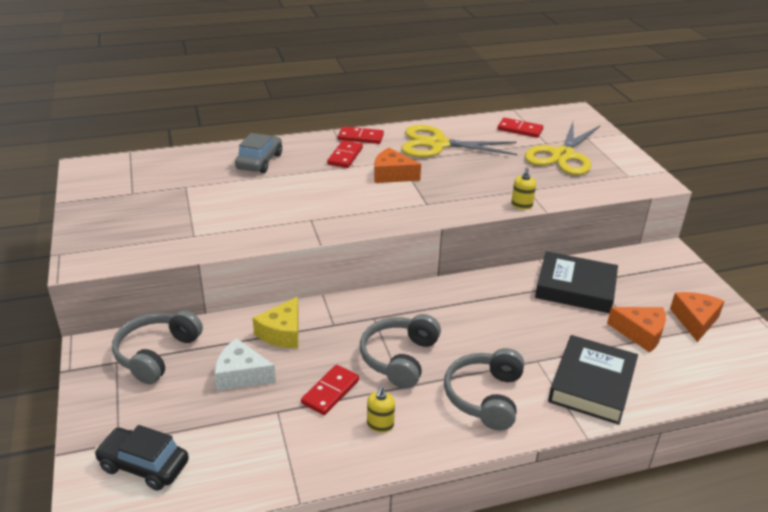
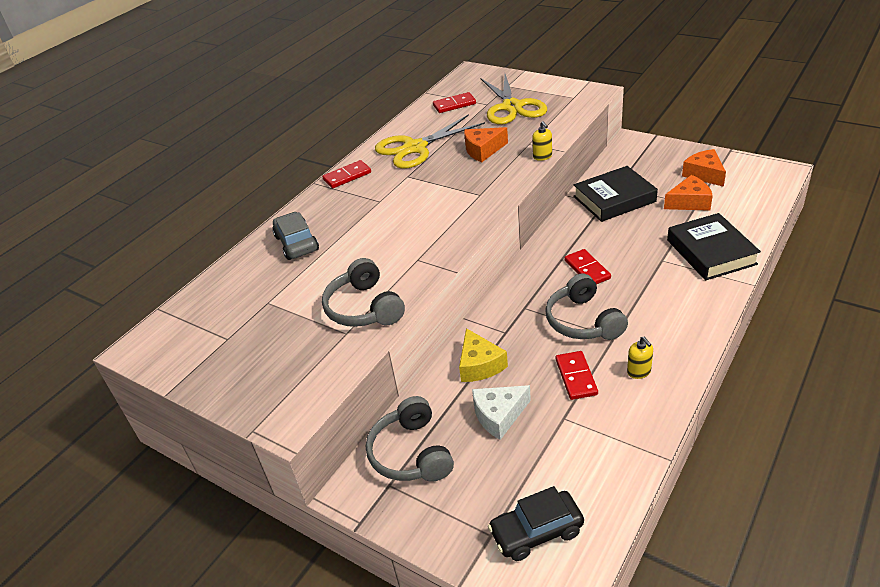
camera: 35 degrees left, 5 degrees up
(345, 156) = (360, 197): red domino -> red domino (587, 269)
(392, 175) = (420, 189): orange cheese -> orange cheese (483, 150)
(485, 397) = (669, 305): grey headphones -> grey headphones (364, 308)

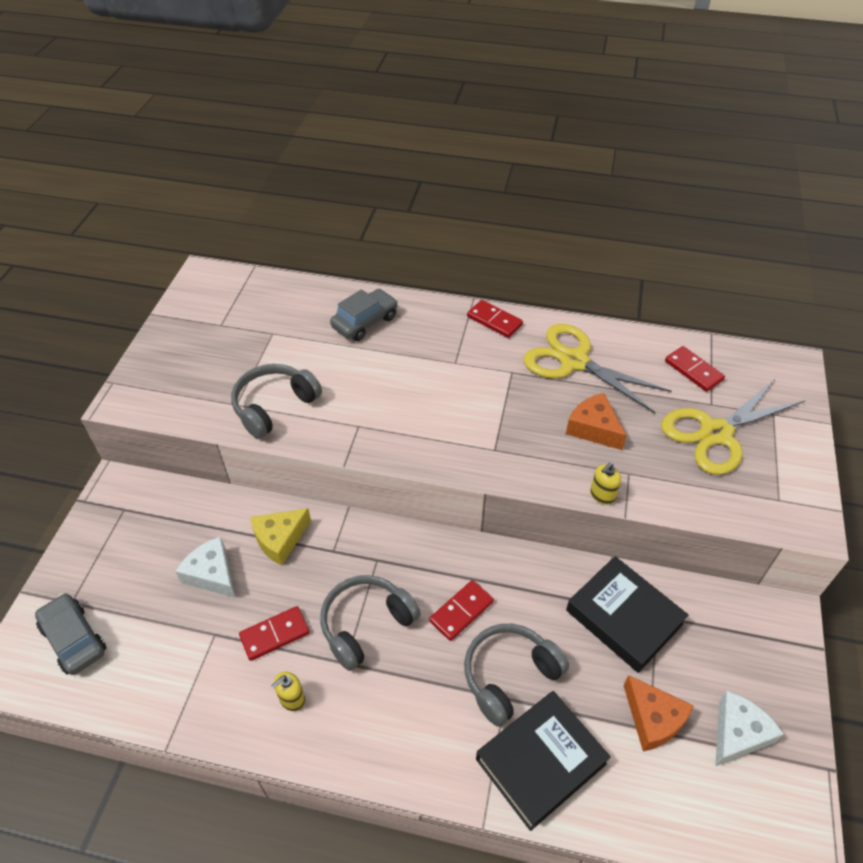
camera: 65 degrees right, 10 degrees up
(411, 453) = (160, 515): grey headphones -> grey headphones (509, 676)
(536, 532) = (74, 639): black car -> grey car
(704, 174) = (737, 733): orange cheese -> white cheese

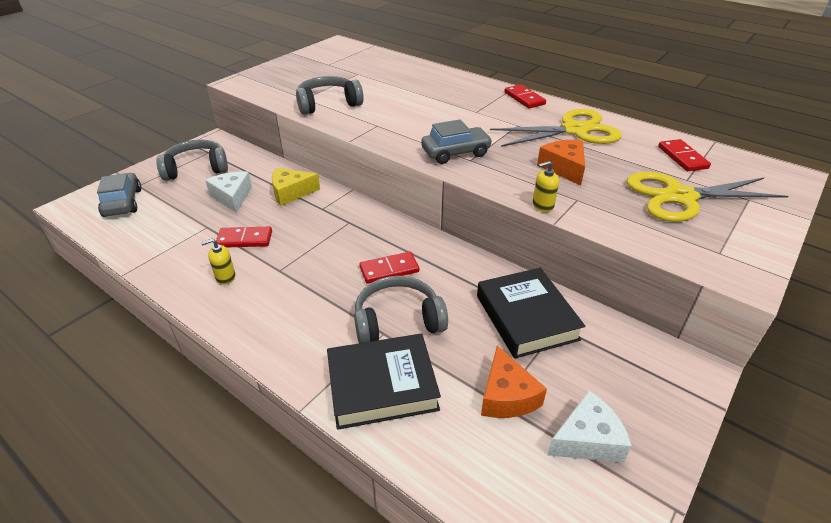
camera: 25 degrees right, 10 degrees down
(365, 322) = (426, 81): grey car -> grey car (456, 153)
(366, 625) = (311, 254): grey headphones -> grey headphones (196, 169)
(574, 361) = (574, 130): yellow scissors -> yellow scissors turned 105 degrees clockwise

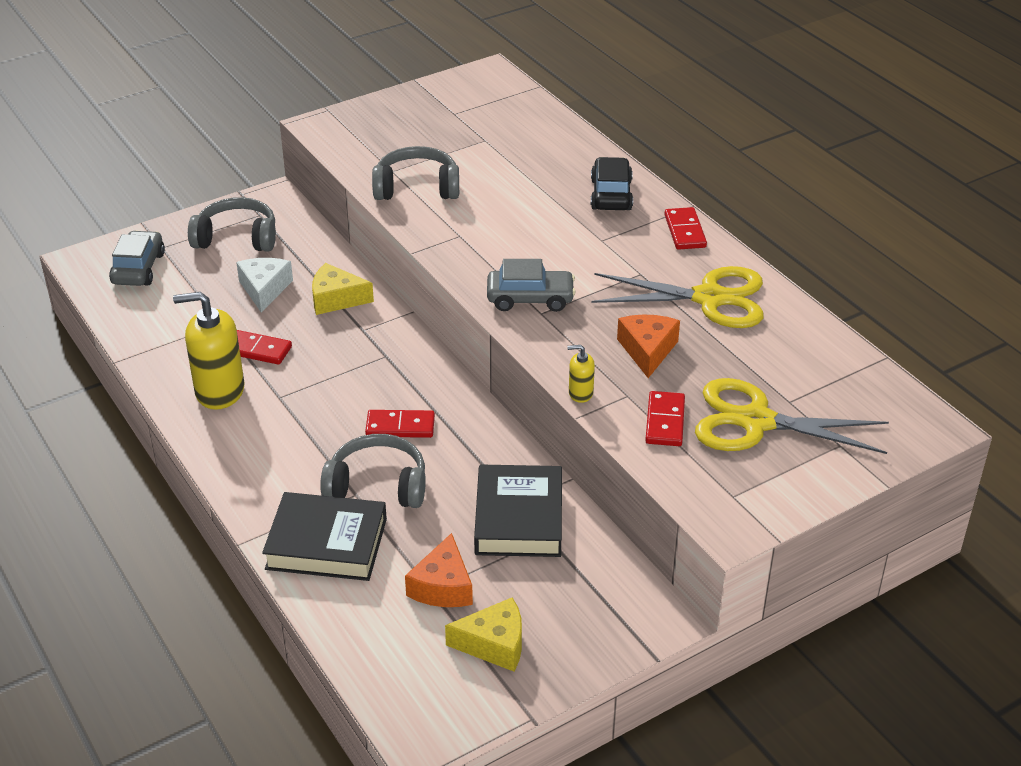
camera: 20 degrees right, 0 degrees up
(225, 277) = (219, 391): yellow soap dispenser -> yellow soap dispenser, size x2.15
(461, 88) = (611, 194): none -> black car
(587, 439) = (494, 644): white cheese -> yellow cheese
(682, 157) = (815, 370): red domino -> red domino (664, 421)

